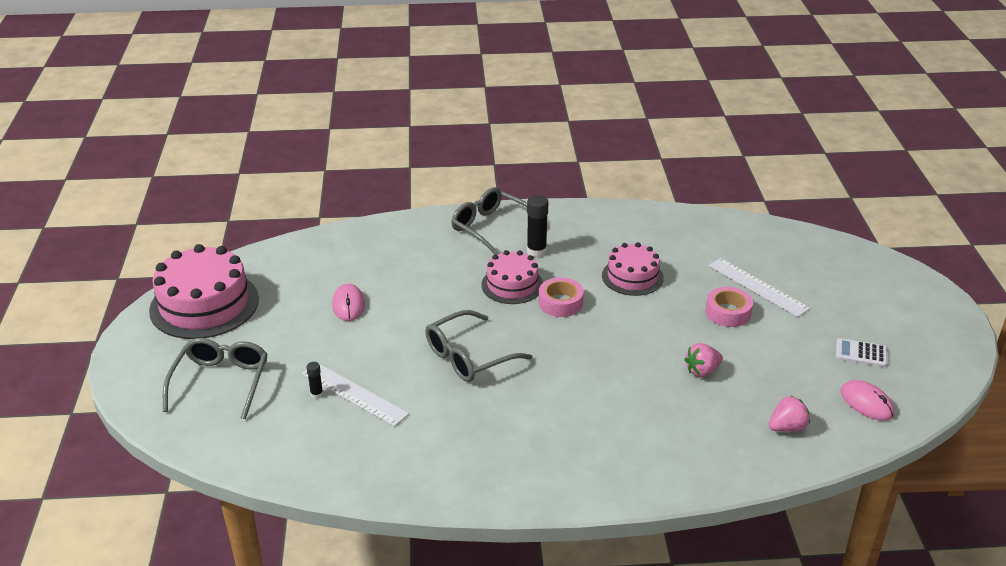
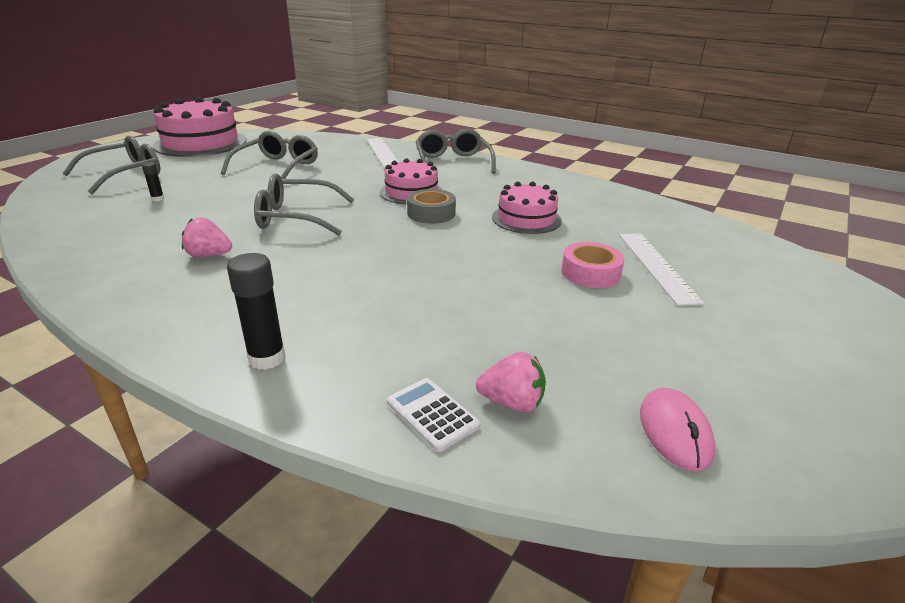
camera: 35 degrees right, 5 degrees down
(348, 305) = (277, 167): pink mouse -> grey glasses
(354, 394) = (178, 207): white ruler -> white ruler (382, 152)
(536, 251) = (466, 182): black glue stick -> black glue stick (267, 358)
(560, 303) = (431, 213): pink tape -> grey tape
(702, 371) = (487, 305): pink strawberry -> pink strawberry (209, 255)
(861, 353) = (731, 373): white calculator -> white calculator (432, 414)

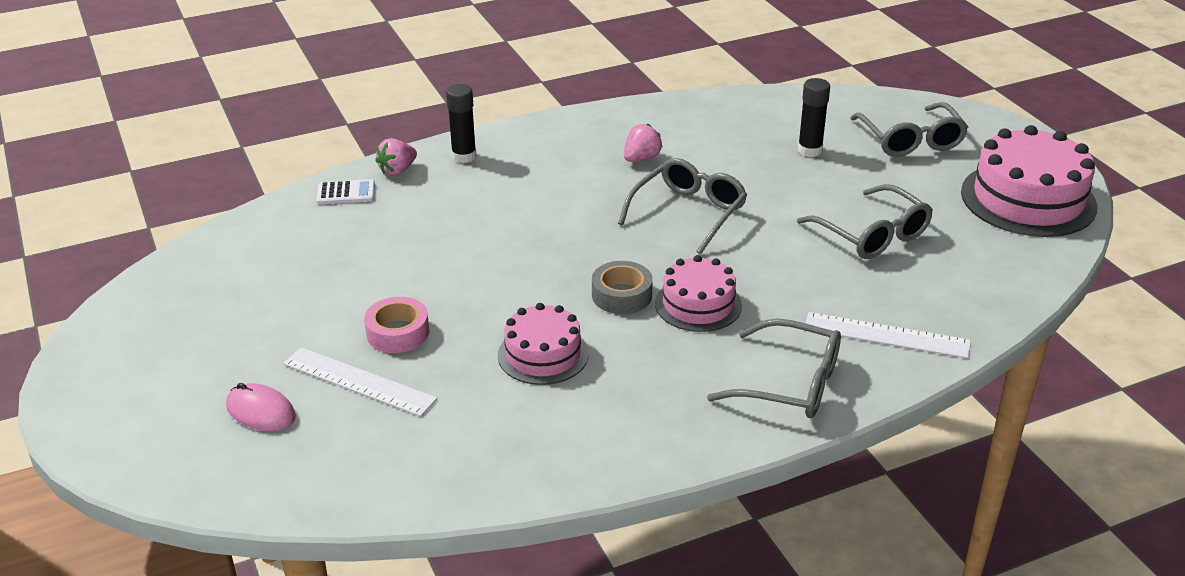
camera: 125 degrees right, 5 degrees up
(158, 199) = (810, 150): black glue stick -> black glue stick, size x1.87
(512, 403) = (318, 221): pink strawberry -> pink strawberry (397, 170)
(674, 431) = (225, 263): pink mouse -> pink mouse (261, 411)

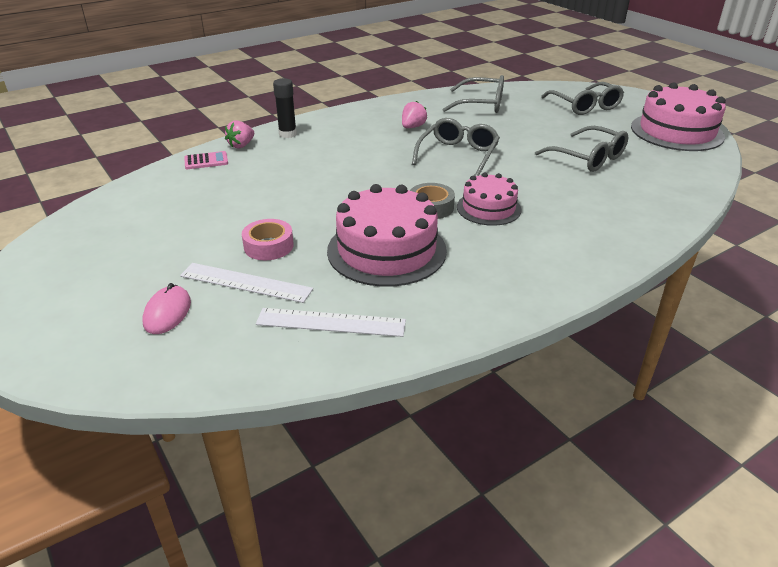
camera: 10 degrees left, 0 degrees up
(261, 411) = (167, 312): pink mouse -> pink mouse turned 75 degrees clockwise
(346, 193) = (206, 161): white calculator -> pink calculator
(543, 354) = (386, 250): pink cake -> pink cake, size x1.68
(789, 384) = (578, 252): grey glasses -> grey glasses (481, 104)
(810, 150) = (523, 115): black glue stick -> none
(886, 335) = (629, 215): white ruler -> white ruler (331, 322)

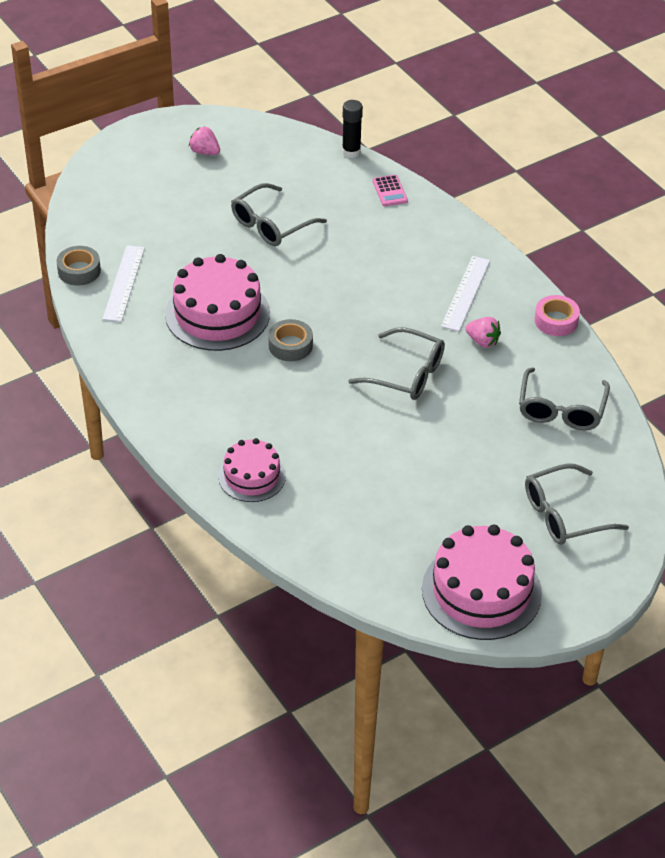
camera: 90 degrees right, 10 degrees up
(167, 312) = (146, 202): pink mouse -> none
(241, 145) = (427, 211): pink strawberry -> pink strawberry (205, 152)
(245, 283) = (178, 236): white ruler -> white ruler (465, 293)
(268, 246) = (230, 244): pink tape -> pink tape (556, 321)
(287, 134) = (457, 242): black glue stick -> black glue stick (351, 152)
(302, 366) = (79, 271): none -> grey tape
(488, 208) = (286, 386): pink cake -> pink cake (252, 476)
(588, 158) = (400, 484): grey glasses -> grey glasses (271, 224)

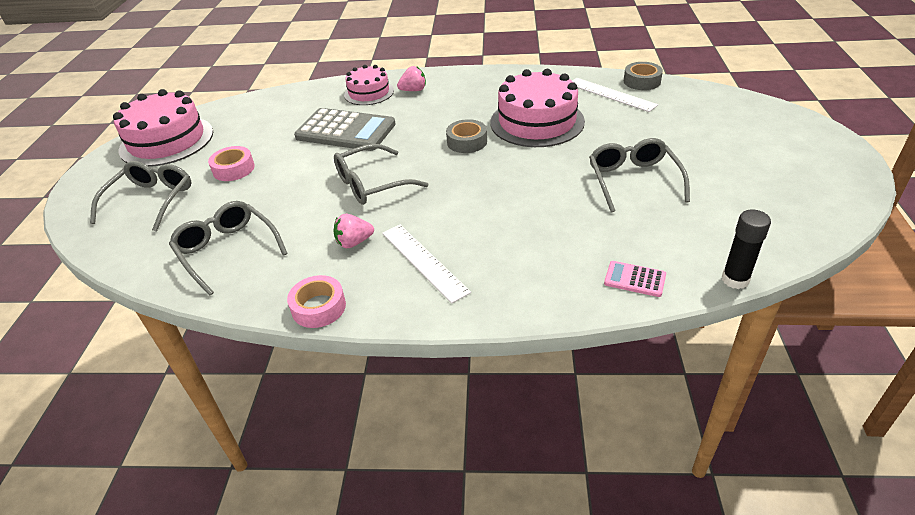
camera: 130 degrees right, 5 degrees down
(205, 152) = (786, 178): pink strawberry -> pink strawberry (413, 90)
(341, 446) = (345, 131): none -> grey calculator
(472, 490) = (233, 169): none -> pink tape

